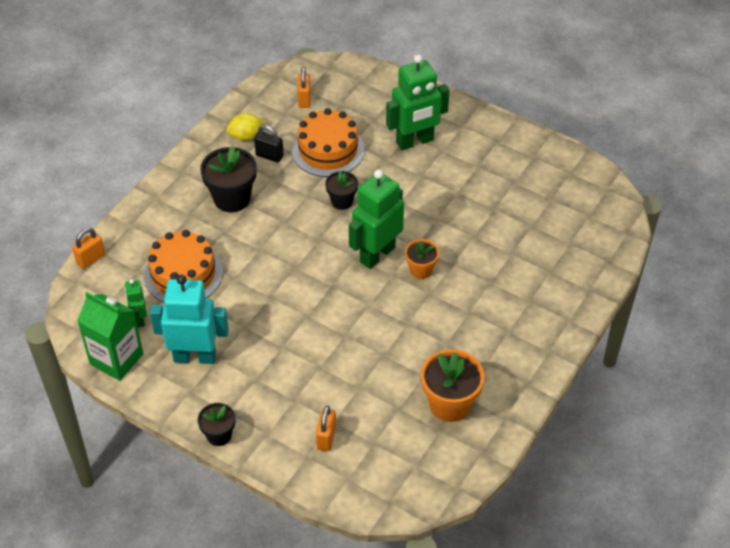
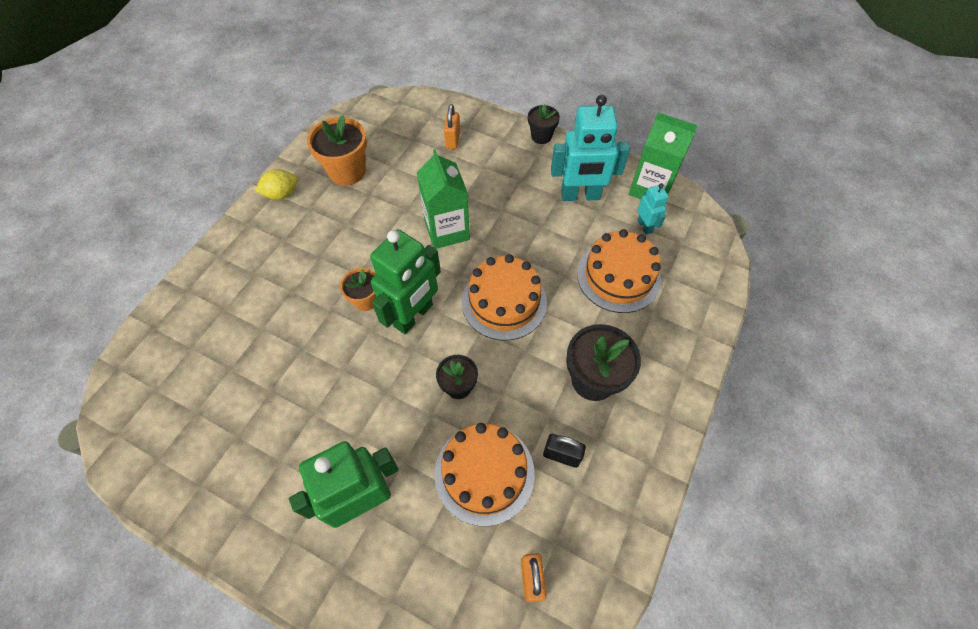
camera: 175 degrees right, 10 degrees up
(91, 259) = (722, 286): orange padlock -> none
(139, 319) = (645, 226): green robot -> turquoise robot
(246, 136) = (601, 490): yellow lemon -> yellow lemon (281, 194)
(294, 260) = (504, 302): none -> orange cake
(341, 329) = (447, 230): none -> green carton

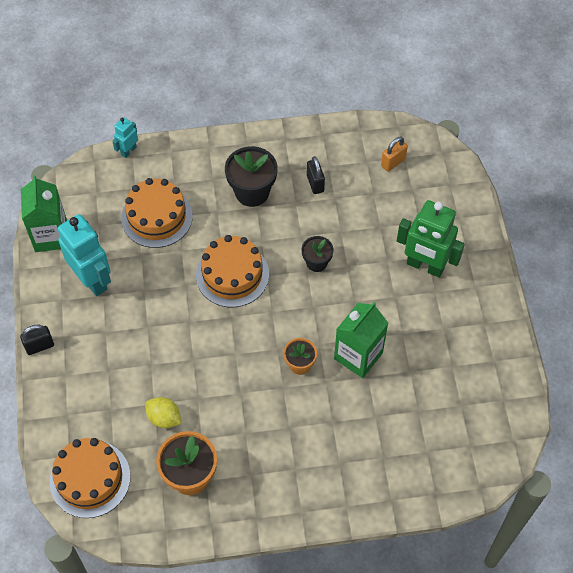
camera: 125 degrees left, 0 degrees up
(281, 194) = (253, 511): yellow lemon -> yellow lemon (164, 418)
(414, 316) = (287, 324): green robot -> none
(447, 230) = (196, 353): green carton -> green carton (358, 356)
(452, 140) = (92, 415): orange padlock -> none
(484, 473) = (358, 216): orange cake -> orange cake (90, 479)
(541, 136) = (40, 346): black flower pot -> black padlock
(645, 226) = (95, 222): turquoise robot -> turquoise robot (128, 151)

